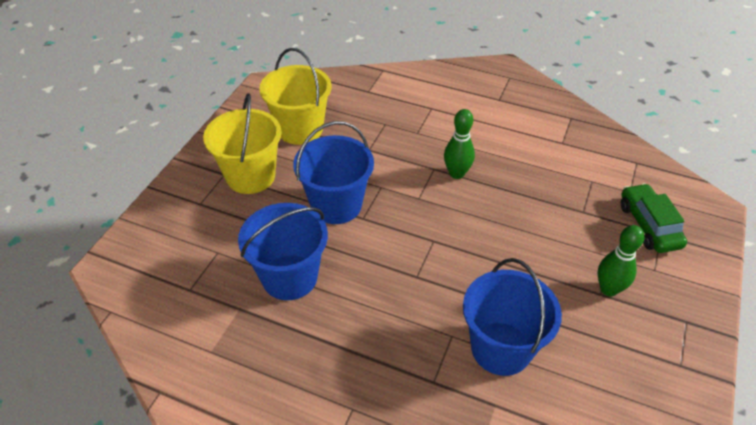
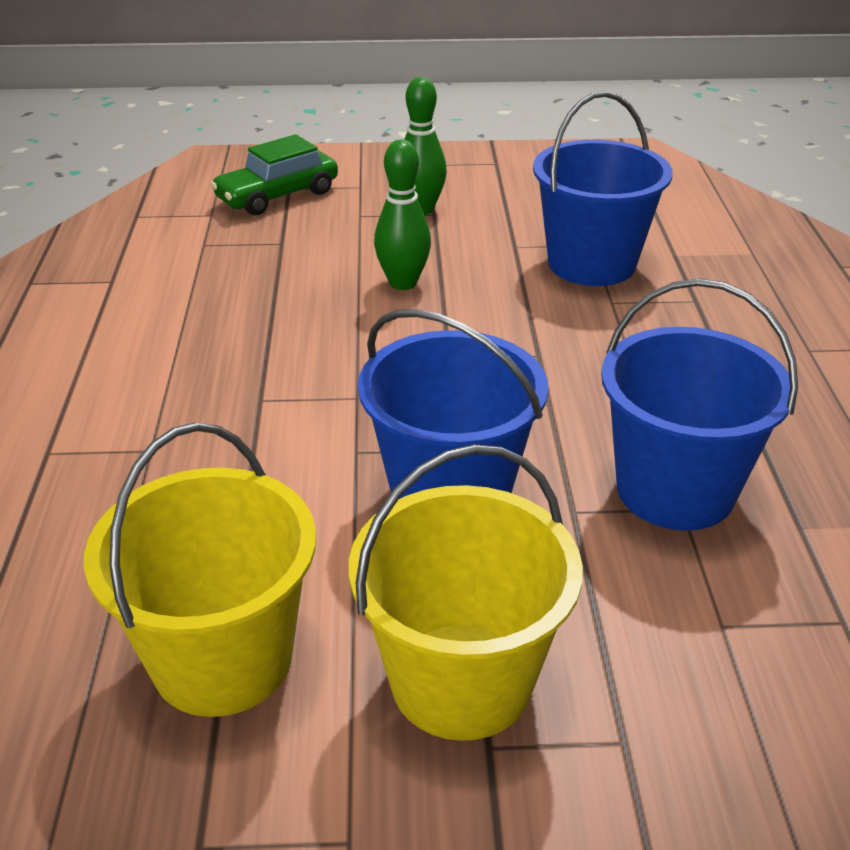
camera: 115 degrees left, 10 degrees down
(456, 173) = (260, 369): green bowling pin -> green bowling pin (403, 283)

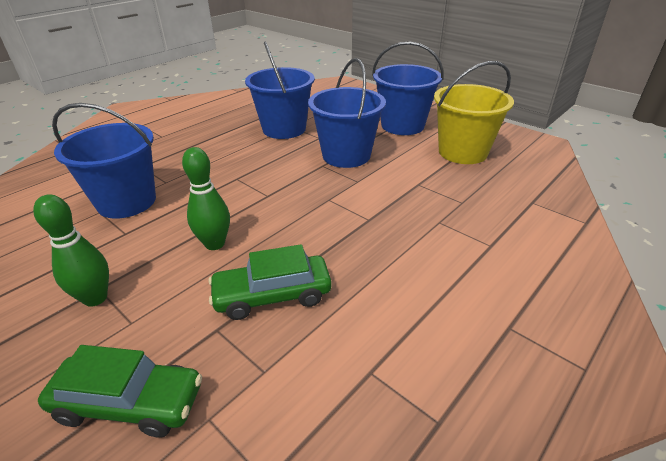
camera: 135 degrees left, 0 degrees up
(267, 279) = (272, 295): none -> green car
(461, 680) = (402, 125): yellow bucket -> blue bucket

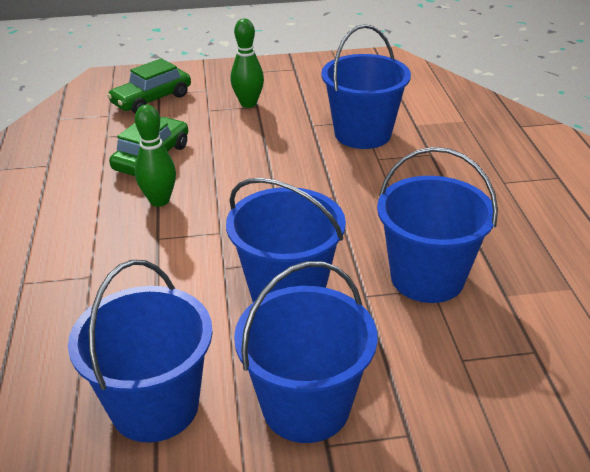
camera: 130 degrees right, 0 degrees up
(215, 244) = (242, 154): green bowling pin -> green bowling pin (159, 201)
(462, 152) = (155, 406): yellow bucket -> blue bucket

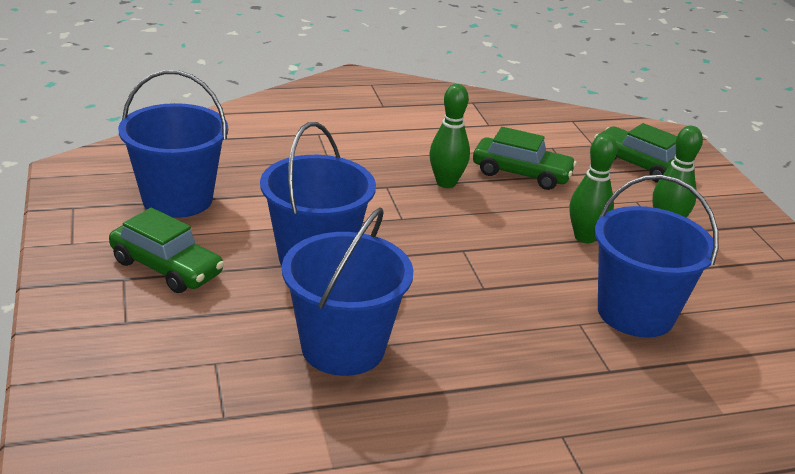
camera: 80 degrees right, 5 degrees down
(261, 140) = (585, 237): none -> green bowling pin
(306, 406) = (166, 268): blue bucket -> green car

